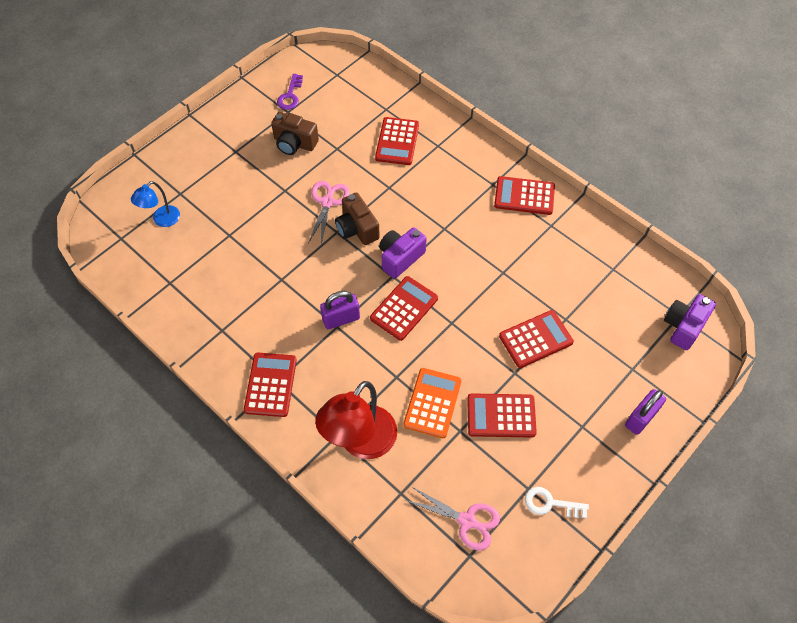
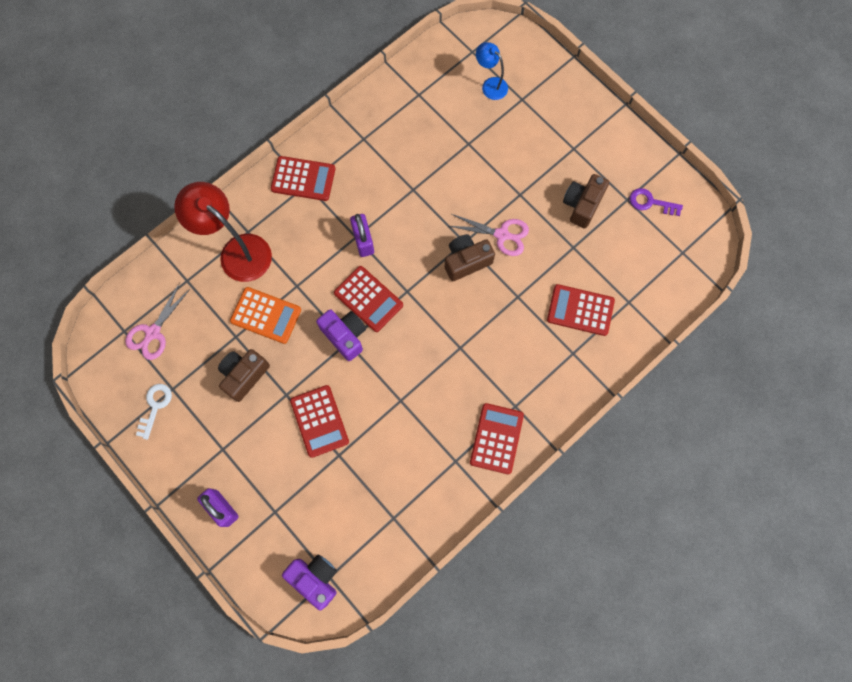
camera: 95 degrees right, 15 degrees up
(400, 258) = (427, 300): purple camera -> purple camera (345, 336)
(501, 415) = (244, 375): red calculator -> brown camera

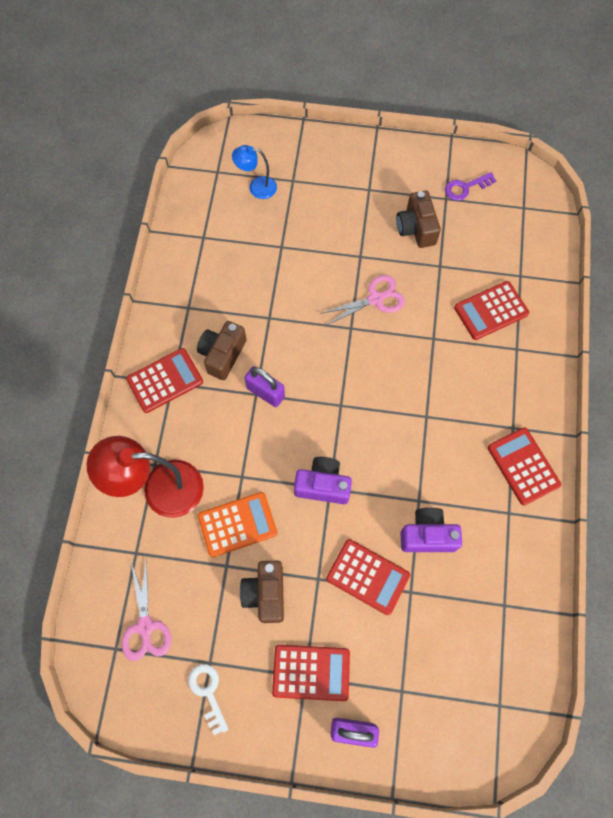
camera: 40 degrees left, 5 degrees down
(315, 578) = (489, 718): purple camera -> purple camera (427, 535)
(368, 299) = (314, 438): red calculator -> red calculator (311, 672)
(466, 261) = (367, 342): brown camera -> brown camera (222, 355)

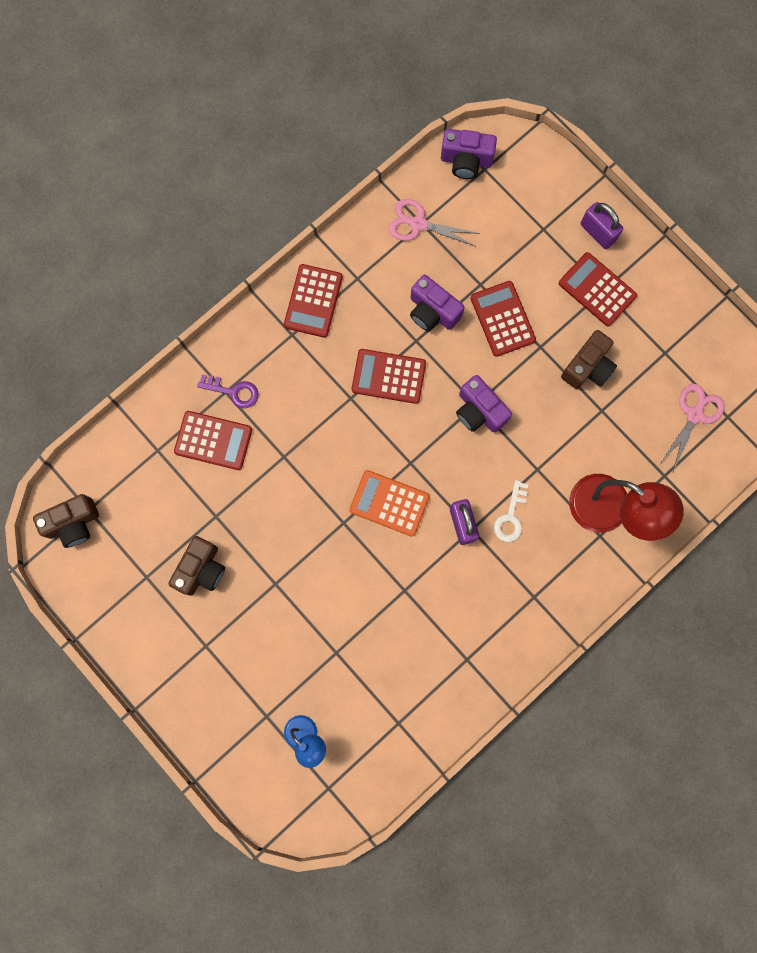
camera: 140 degrees left, 10 degrees up
(165, 380) = (538, 604): red calculator -> red calculator (388, 376)
(208, 693) = (681, 334): white key -> white key (511, 516)
(222, 355) = (472, 588): brown camera -> brown camera (73, 523)
(237, 524) = (569, 434): orange calculator -> orange calculator (389, 503)
(376, 299) = (299, 531): pink scissors -> pink scissors (418, 224)
(465, 187) = (118, 573): purple key -> purple key (233, 391)
(521, 699) = (466, 161): none -> purple camera

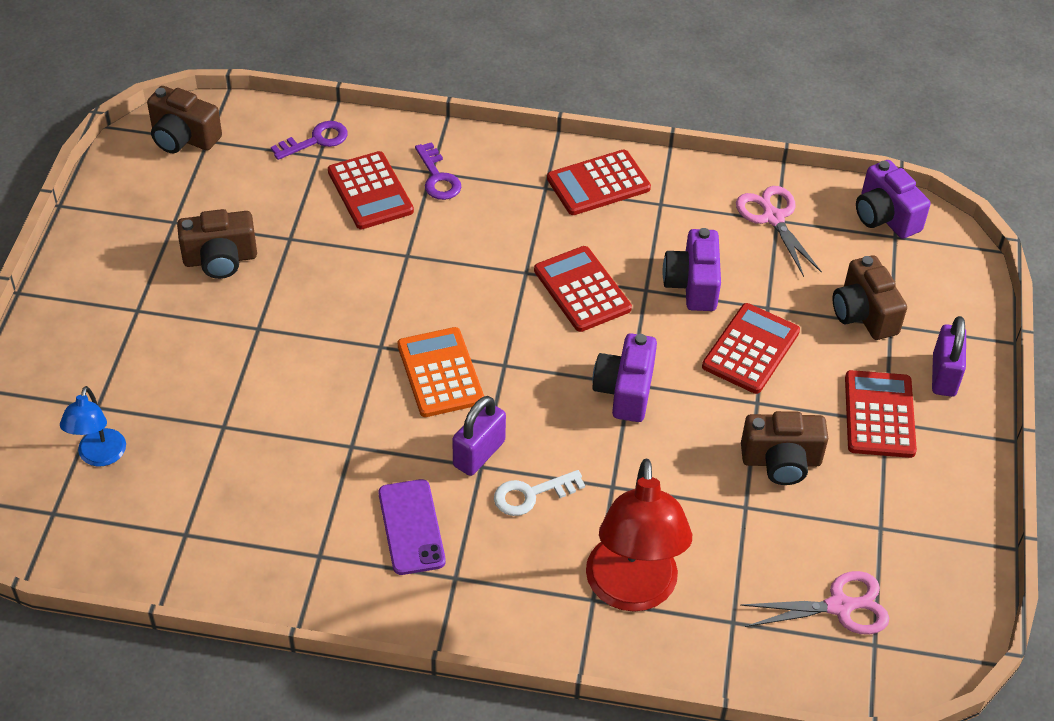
camera: 50 degrees right, 30 degrees down
(142, 442) = (316, 140): none -> purple key
(484, 597) = (411, 527): none -> purple phone
(525, 236) = (864, 314): none -> brown camera

